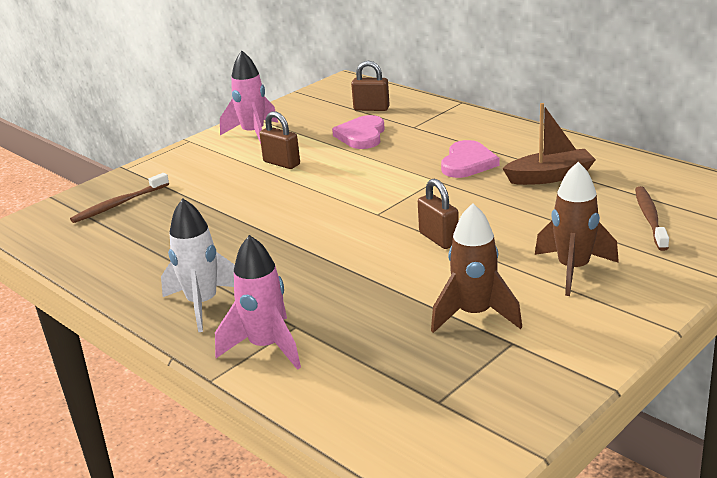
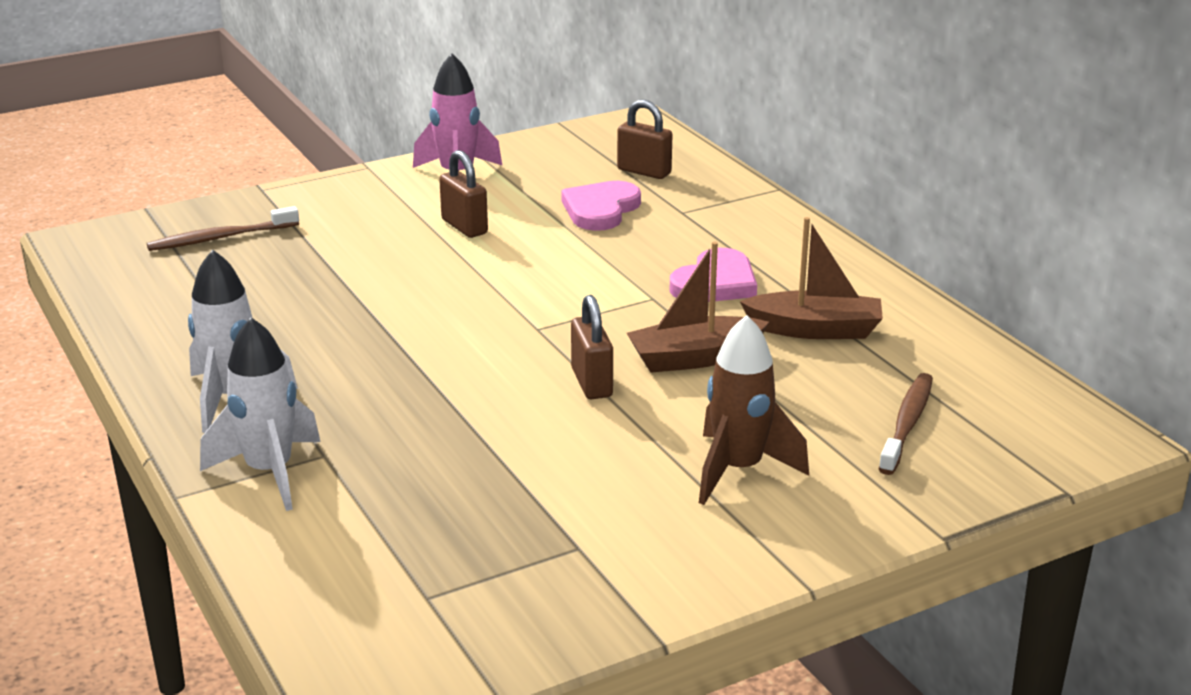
camera: 15 degrees right, 0 degrees up
(266, 347) = (269, 472): pink rocket -> white rocket
(474, 315) = (558, 498): brown rocket -> none
(491, 209) = (694, 358): none -> brown boat

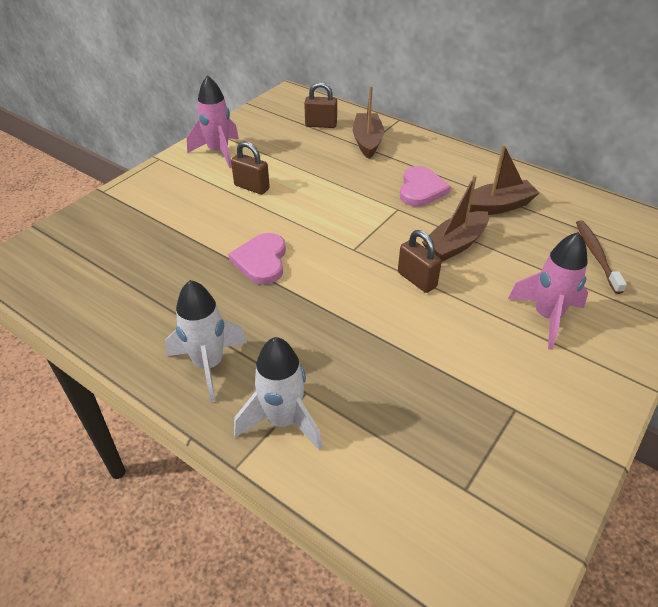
camera: 25 degrees left, 15 degrees up
(220, 238) = (103, 236): brown toothbrush -> none
(600, 209) = (319, 156): pink heart -> pink heart (261, 261)
(695, 207) = (367, 142): none -> brown boat
(738, 470) = (546, 317): brown rocket -> pink rocket

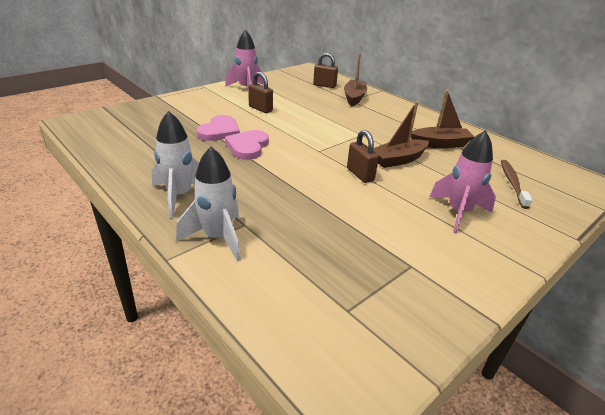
camera: 10 degrees right, 10 degrees down
(421, 189) = (384, 127): pink heart -> pink heart (219, 131)

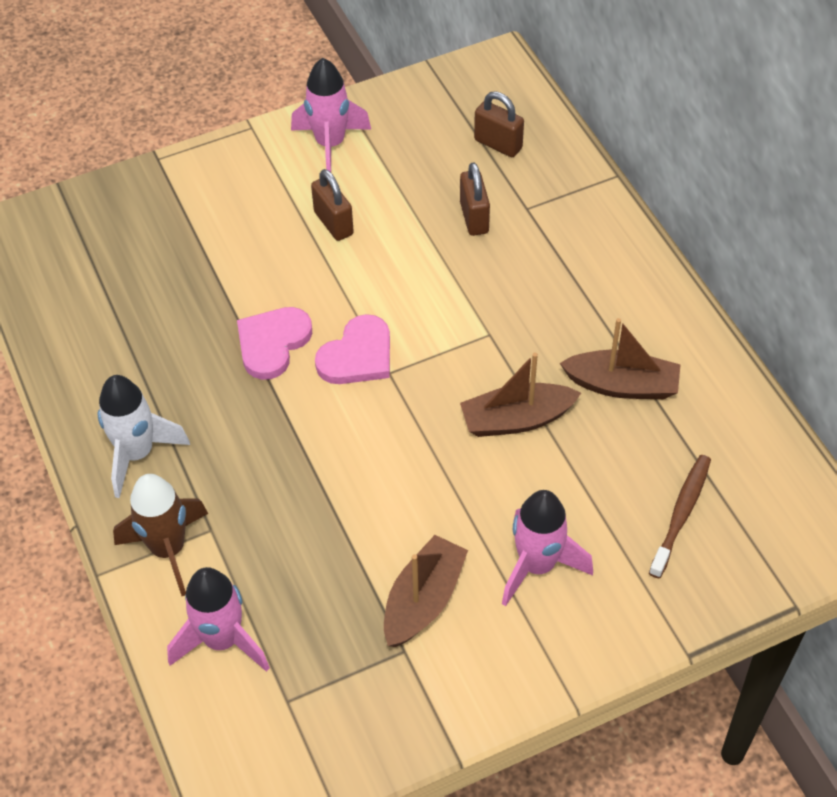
camera: 20 degrees right, 20 degrees up
(217, 238) = (168, 549): white rocket -> brown rocket
(219, 131) = (238, 290): pink heart -> pink heart (357, 355)
(279, 281) = (222, 640): none -> pink rocket
(354, 98) = (538, 201): brown boat -> brown boat (423, 600)
(360, 174) = (429, 448): brown padlock -> brown padlock (474, 217)

